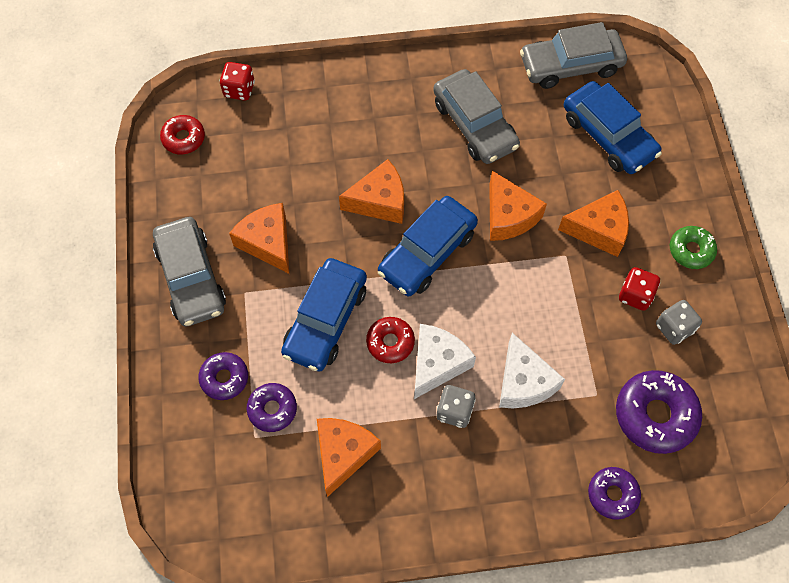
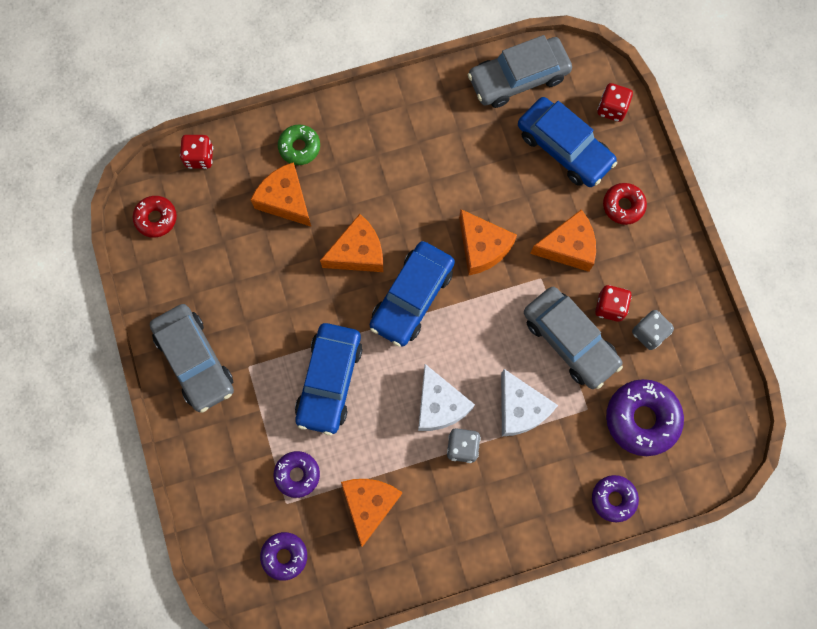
camera: 10 degrees left, 10 degrees up
(224, 378) = (247, 453): purple donut -> purple donut (284, 556)
(268, 242) = (260, 313): orange cheese -> orange cheese (285, 200)
(390, 342) = (393, 392): red donut -> red donut (623, 206)
(437, 364) = (439, 405): white cheese -> white cheese turned 135 degrees clockwise
(474, 125) = (435, 157): grey car -> grey car (570, 341)
(662, 107) = (612, 109): none -> red dice
(691, 250) = (655, 253): green donut -> green donut (299, 147)

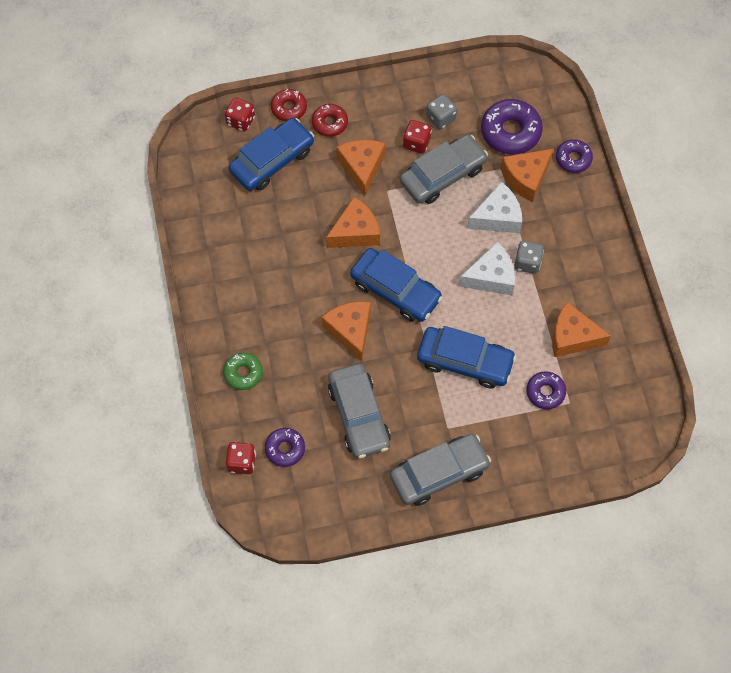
camera: 85 degrees left, 10 degrees down
(156, 218) = (299, 504): red donut -> red donut (289, 108)
(284, 556) = (613, 406): purple donut -> purple donut (285, 449)
(285, 200) = (294, 388): orange cheese -> orange cheese (526, 178)
(518, 78) = (201, 189): grey car -> grey car (359, 415)

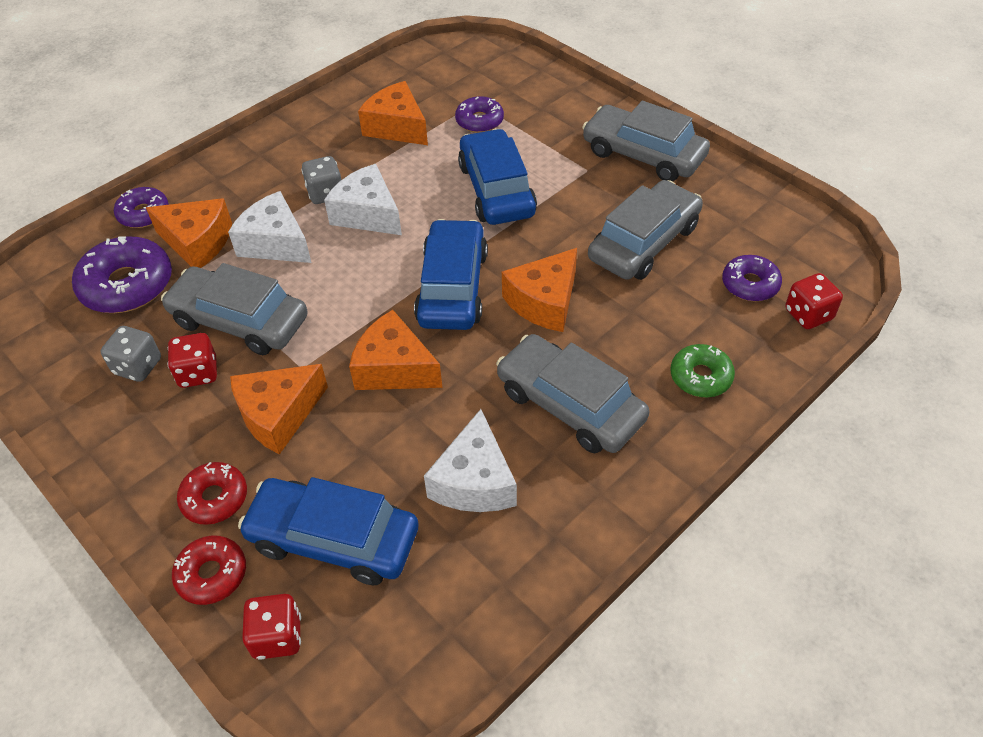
camera: 120 degrees left, 15 degrees down
(260, 232) = (474, 481): none -> white cheese
(272, 300) = (570, 404): none -> grey car
(572, 337) = (397, 127): orange cheese -> orange cheese turned 150 degrees clockwise

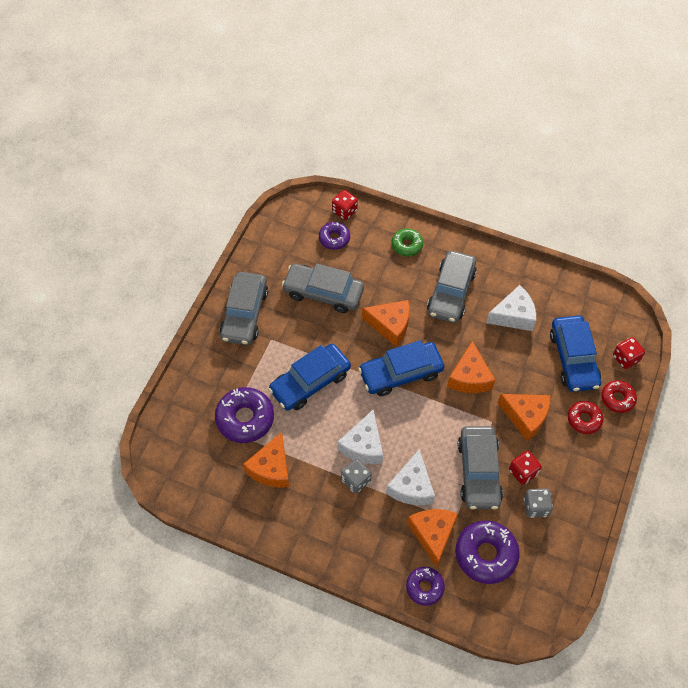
camera: 115 degrees left, 10 degrees up
(479, 121) = (245, 418): purple donut -> purple donut, size x1.68

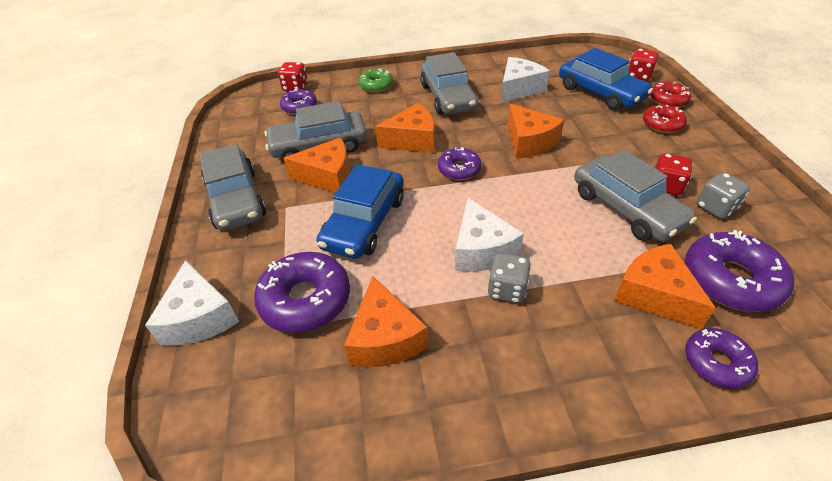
camera: 30 degrees left, 15 degrees down
(401, 373) = (459, 169): blue car -> purple donut
(411, 486) = (576, 259): white cheese -> white cheese (199, 317)
(525, 417) = (613, 146): orange cheese -> orange cheese (328, 177)

